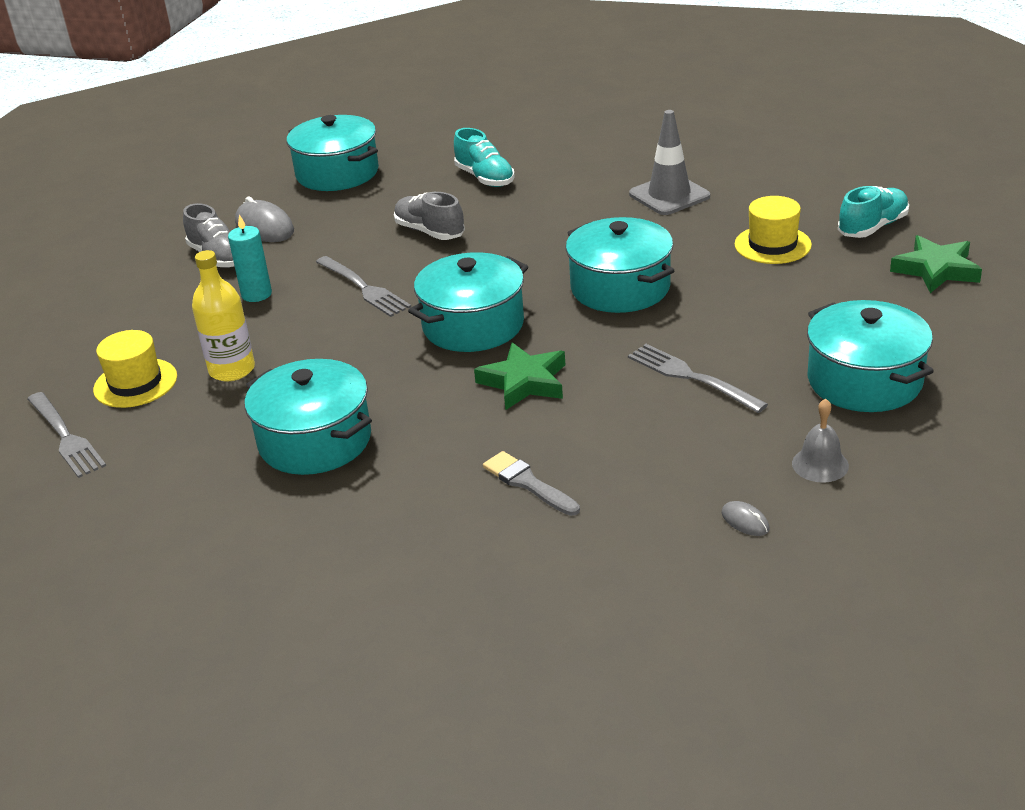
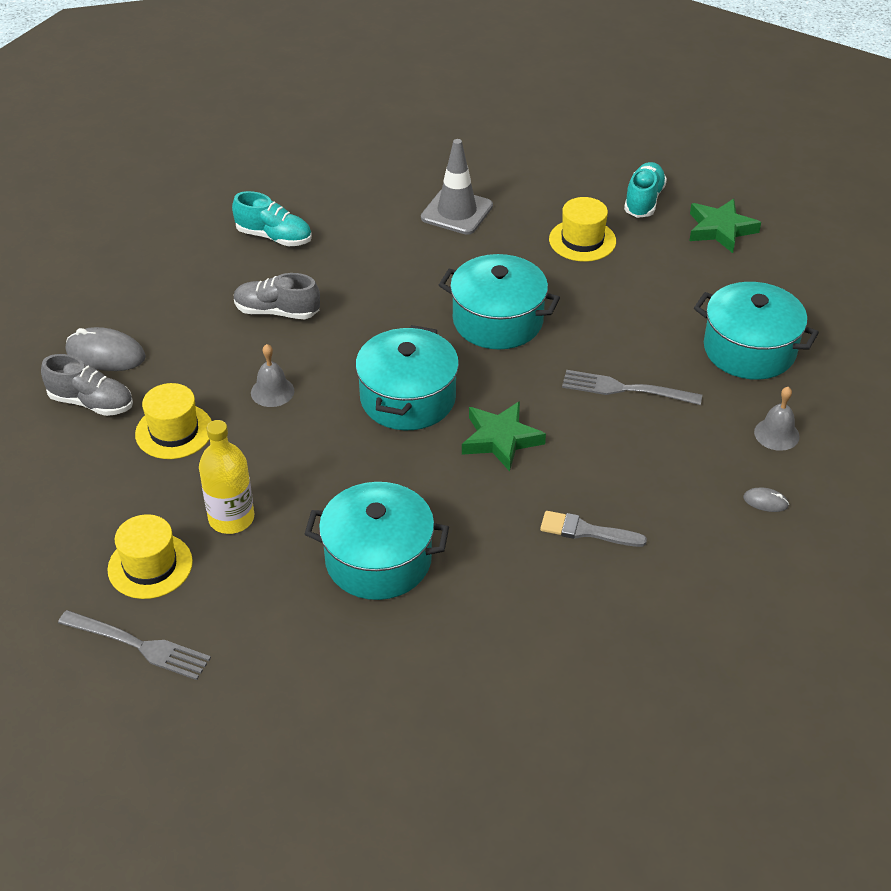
camera: 35 degrees left, 10 degrees up
(256, 294) = (174, 431): turquoise candle -> yellow hat
(337, 173) = (120, 270): turquoise pot -> none
(364, 288) = (272, 391): grey fork -> grey bell

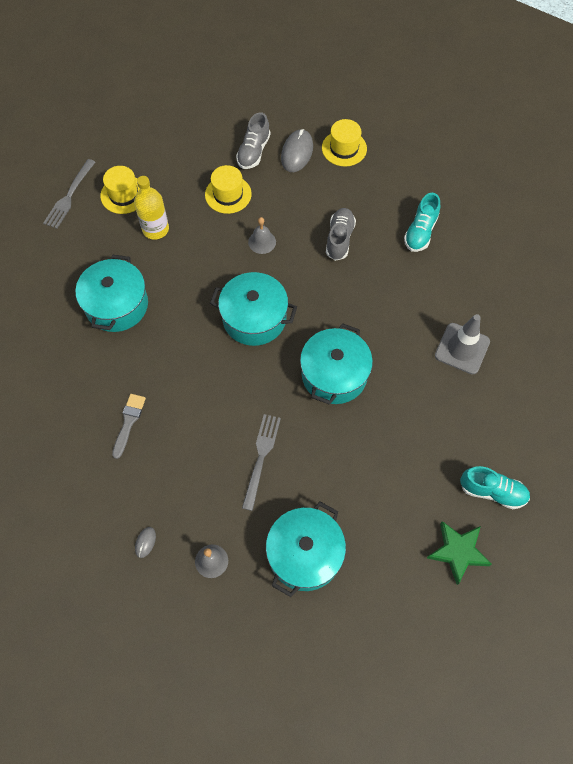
camera: 90 degrees right, 20 degrees up
(501, 439) = (214, 374): green star -> none
(582, 240) = (433, 439): yellow hat -> yellow hat (344, 148)

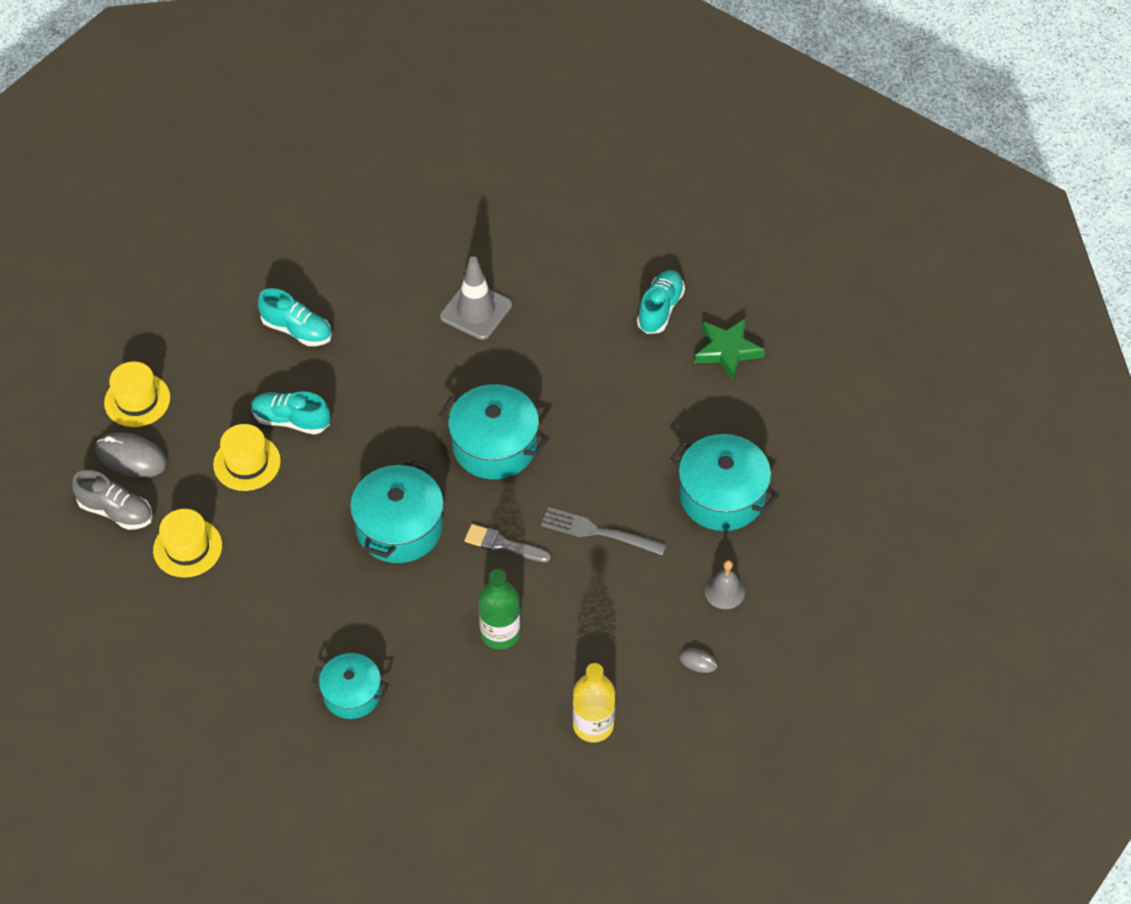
camera: 85 degrees left, 10 degrees down
(69, 196) = (145, 760): grey fork -> none
(116, 305) = (352, 694): turquoise pot -> turquoise pot, size x0.63
(123, 194) = (158, 684): yellow hat -> yellow hat (247, 463)
(128, 422) = (535, 679): grey brush -> grey brush (502, 544)
(155, 229) = (231, 643): yellow bottle -> yellow bottle (593, 725)
(167, 395) = (500, 633): none -> green bottle
(262, 242) = (278, 511): grey bell -> none
(339, 239) = (291, 420): grey shoe -> turquoise shoe

